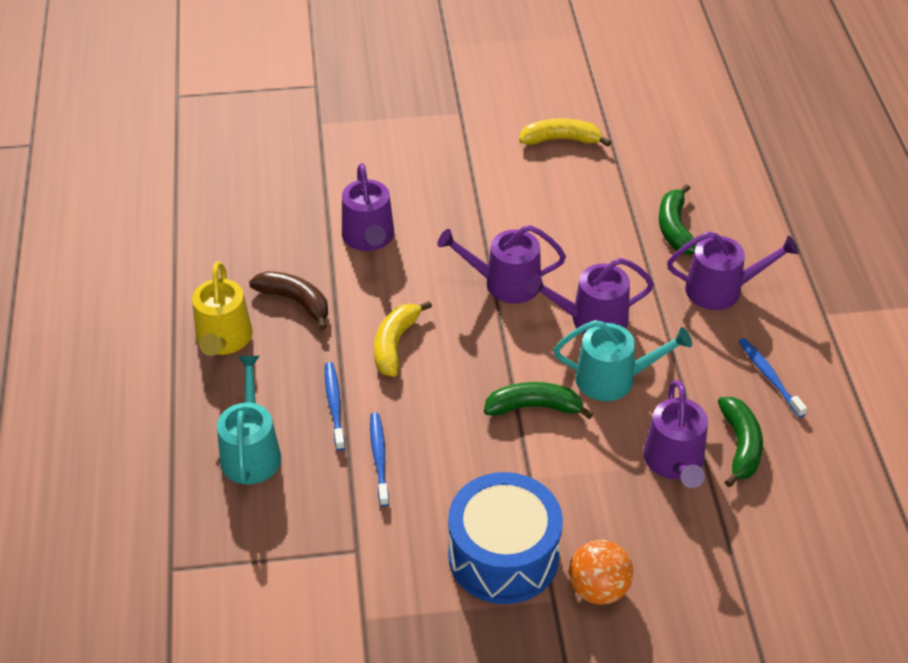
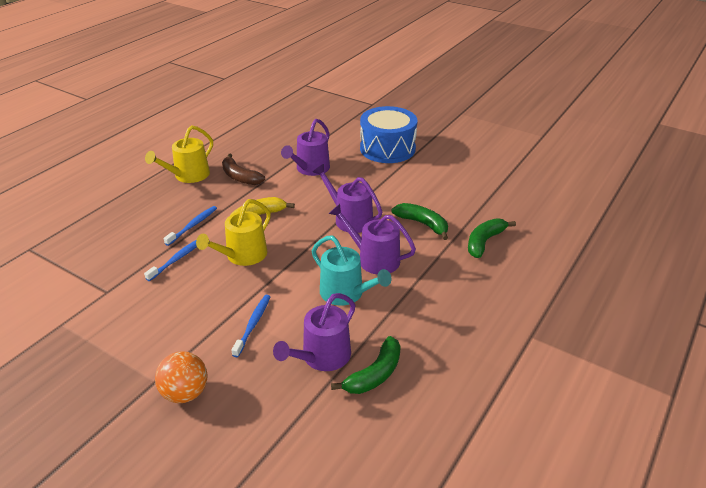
camera: 40 degrees right, 10 degrees down
(251, 452) = (131, 223): turquoise watering can -> none
(295, 301) = (240, 177): brown banana -> brown banana turned 150 degrees clockwise
(448, 405) = (242, 255): none -> yellow watering can
(503, 556) = (165, 341): blue drum -> blue drum (387, 148)
(534, 407) = (283, 281): green banana -> green banana (422, 224)
(561, 140) = (469, 173): yellow banana -> none
(721, 289) = (474, 286): purple watering can -> none
(769, 377) = (445, 348): blue toothbrush -> blue toothbrush (253, 324)

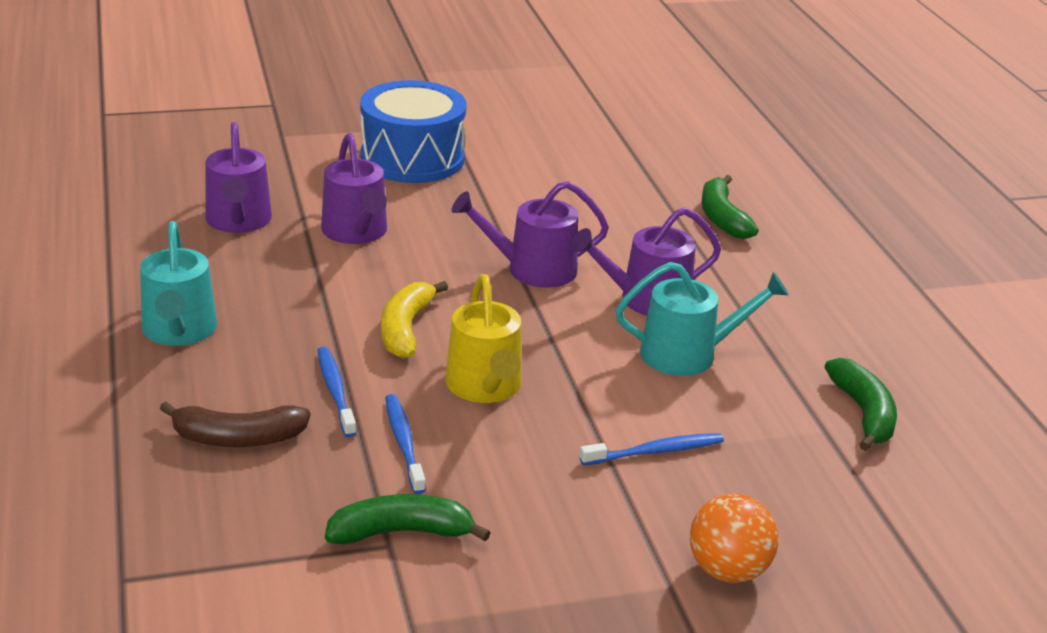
camera: 50 degrees left, 5 degrees down
(188, 176) = (179, 331): yellow watering can -> turquoise watering can
(240, 177) = (271, 292): brown banana -> brown banana (237, 438)
(253, 324) = (655, 451): blue toothbrush -> blue toothbrush turned 105 degrees clockwise
(322, 357) = (788, 432): purple watering can -> purple watering can (239, 221)
(422, 224) = (626, 231): green banana -> green banana (401, 532)

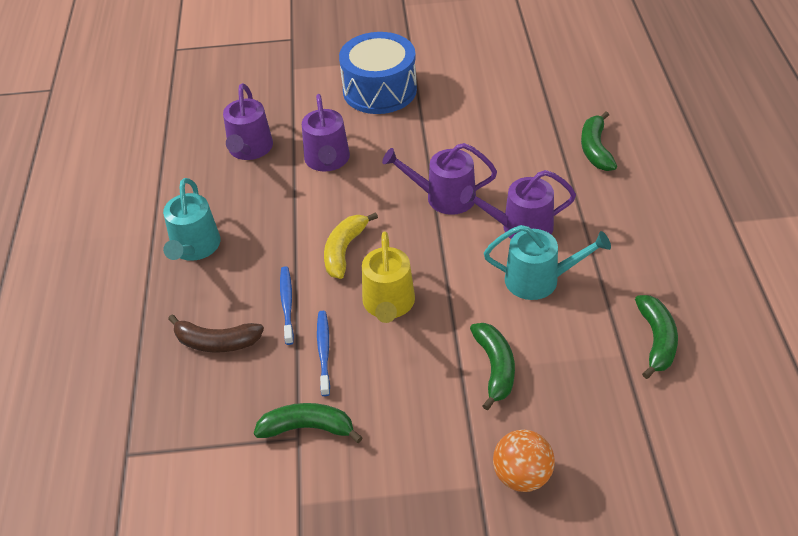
camera: 15 degrees right, 15 degrees up
(655, 451) = (495, 368): blue toothbrush -> green banana

